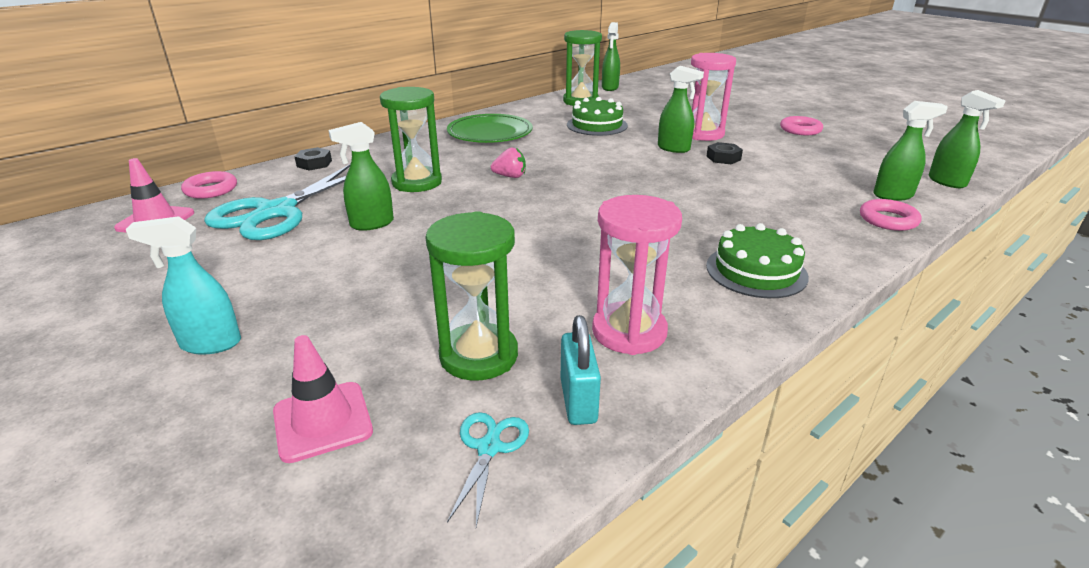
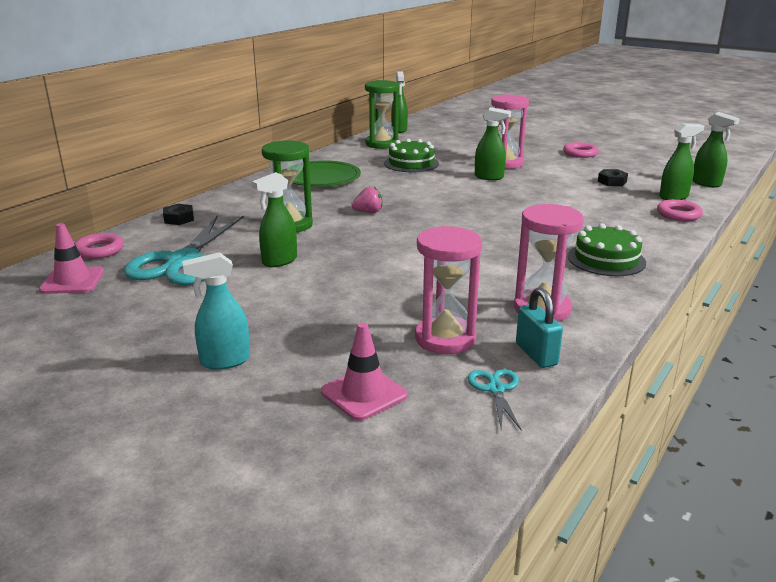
camera: 15 degrees left, 5 degrees down
(479, 355) = (445, 338): green hourglass -> pink hourglass
(723, 158) = (533, 181): black nut -> black nut (612, 182)

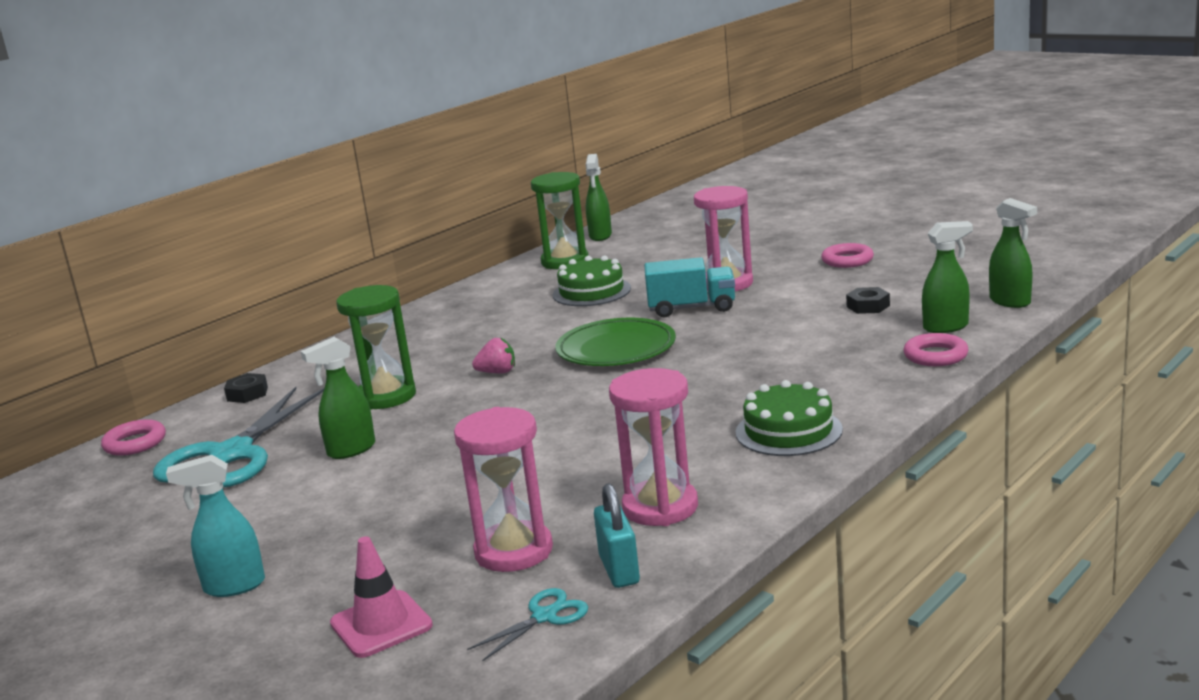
camera: 10 degrees right, 5 degrees down
(72, 281) = (91, 486): pink traffic cone -> none
(321, 178) = (456, 322): green plate -> green plate (616, 348)
(489, 177) = (692, 308): green spray bottle -> turquoise truck
(496, 389) = (544, 617): turquoise scissors -> turquoise scissors turned 45 degrees clockwise

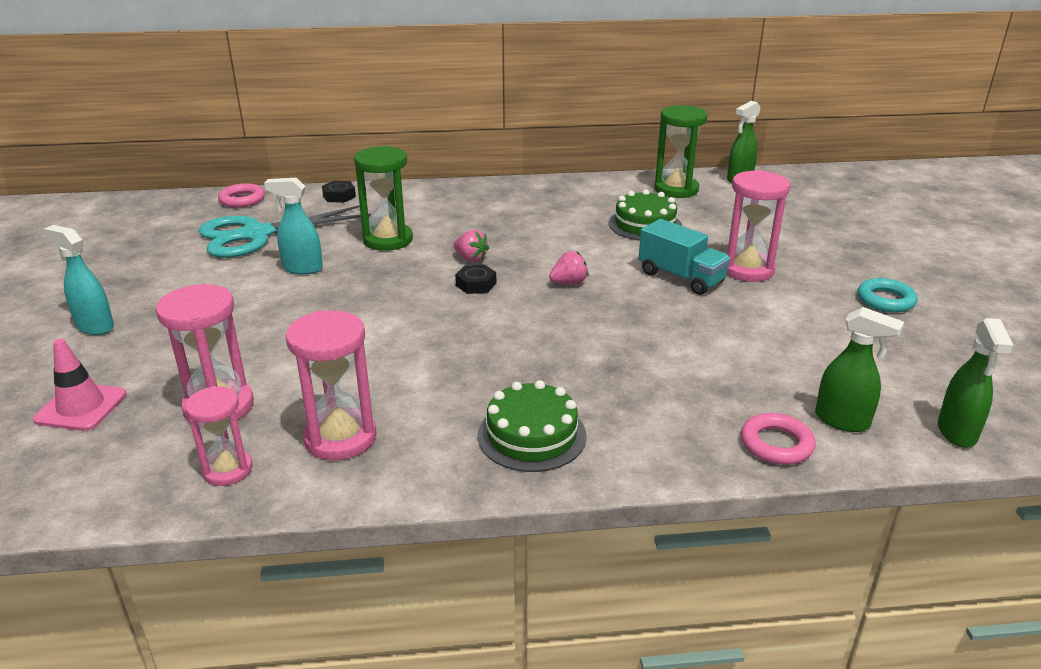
camera: 40 degrees right, 10 degrees up
(351, 450) = (302, 269): green spray bottle -> turquoise spray bottle
(544, 617) = (135, 471): turquoise scissors -> none
(616, 348) = (569, 283): green plate -> pink strawberry
(619, 570) = (227, 470): turquoise padlock -> pink hourglass
(847, 260) = (885, 300): pink ring -> turquoise ring
(868, 306) = (816, 356): black nut -> black nut (476, 284)

